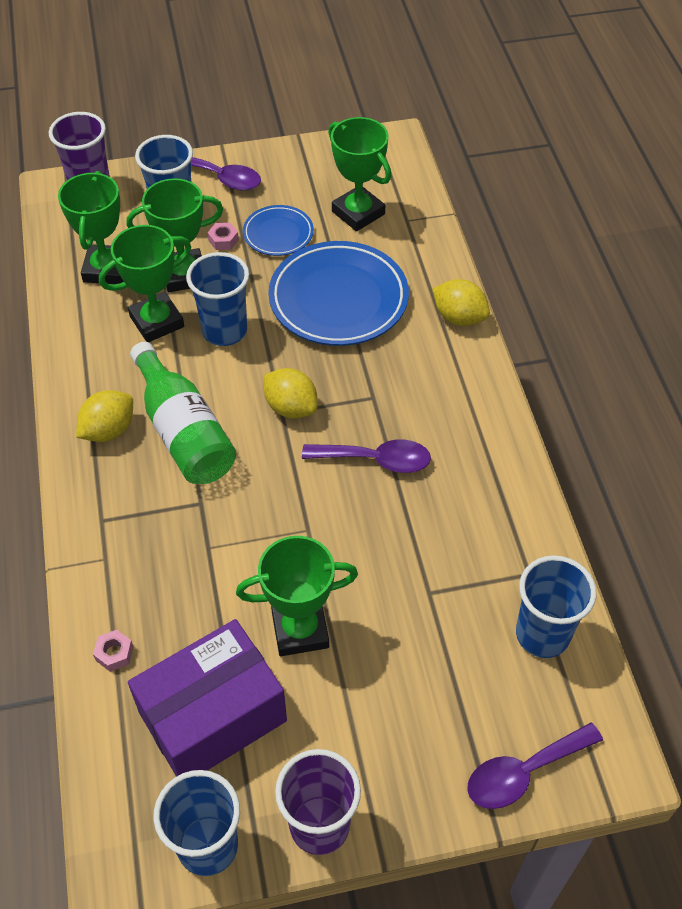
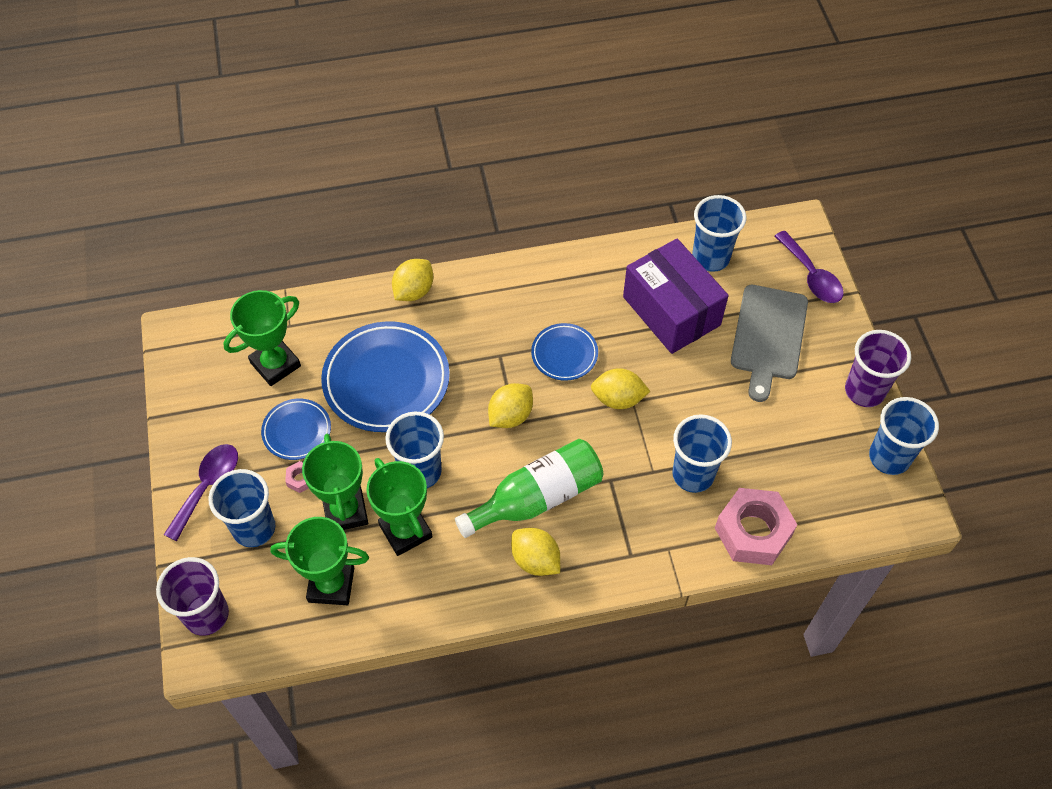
camera: 90 degrees left, 5 degrees up
(114, 653) = (753, 532): pink nut -> pink nut, size x2.50
(200, 591) = (693, 474): none -> blue cup
(213, 716) = (796, 460): purple box -> purple box (671, 311)
(300, 630) = (721, 405): green trophy -> none
(311, 514) = (618, 399): none -> yellow lemon
(376, 460) = (564, 354): purple spoon -> blue plate
(410, 700) = (768, 337): none -> grey cutting board

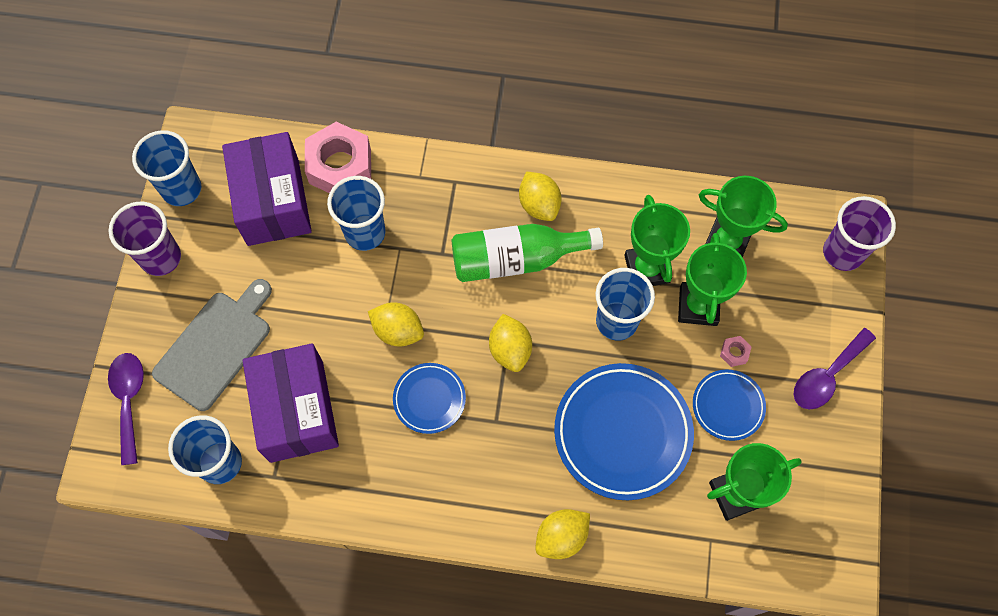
camera: 160 degrees left, 10 degrees up
(254, 528) = (787, 318): blue cup -> none
(510, 415) = (510, 349): yellow lemon -> yellow lemon turned 75 degrees counterclockwise
(796, 475) = (273, 201): none -> purple box

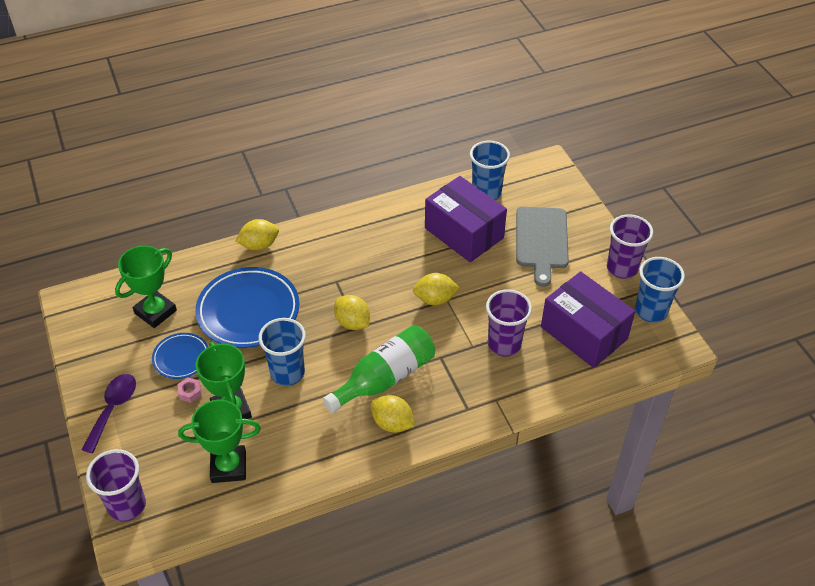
camera: 150 degrees right, 20 degrees down
(129, 401) = (565, 196): purple spoon -> none
(340, 166) = (559, 378): pink nut -> none
(365, 233) = (504, 344): blue cup -> purple cup
(429, 399) = (387, 273): blue plate -> none
(561, 537) = (259, 245): yellow lemon -> yellow lemon turned 45 degrees clockwise
(647, 269) = (283, 418): green trophy -> none

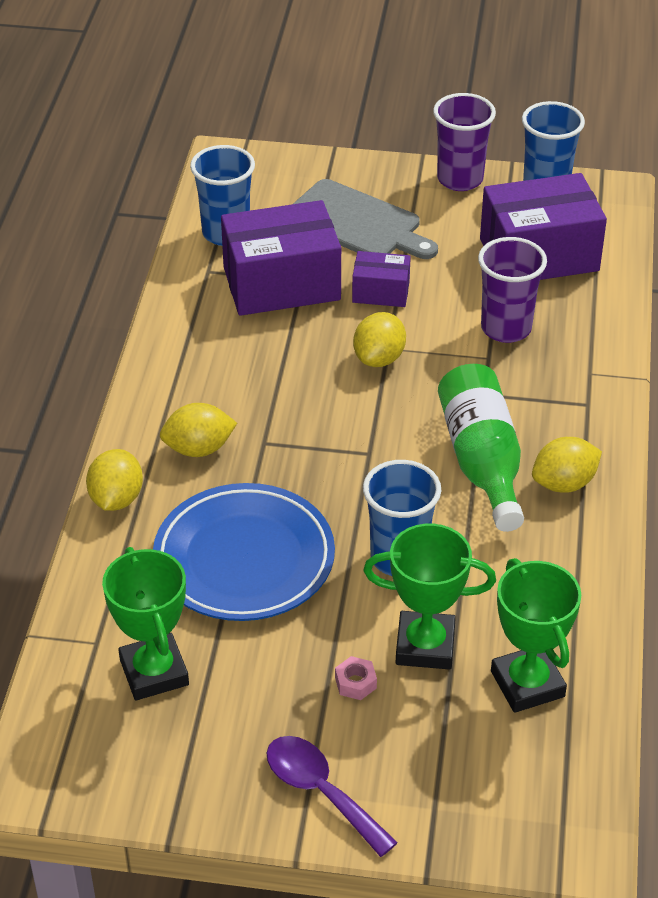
camera: 60 degrees left, 5 degrees down
(127, 505) = (524, 831): purple cup -> none
(181, 358) = (277, 671): blue plate -> none
(228, 467) = (527, 684): green trophy -> green trophy turned 45 degrees counterclockwise
(352, 322) = (357, 455): yellow lemon -> yellow lemon (199, 449)
(490, 276) = (380, 292): none -> purple box

